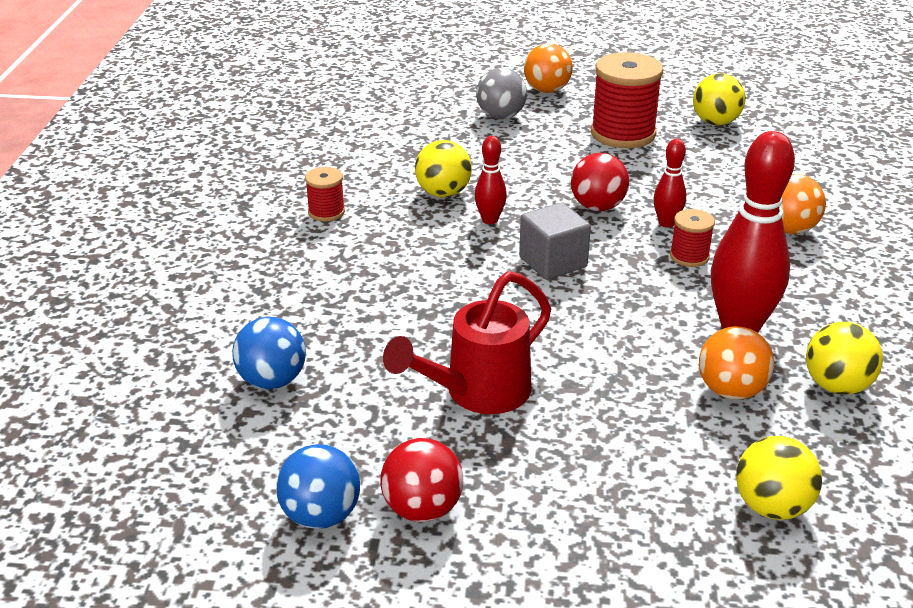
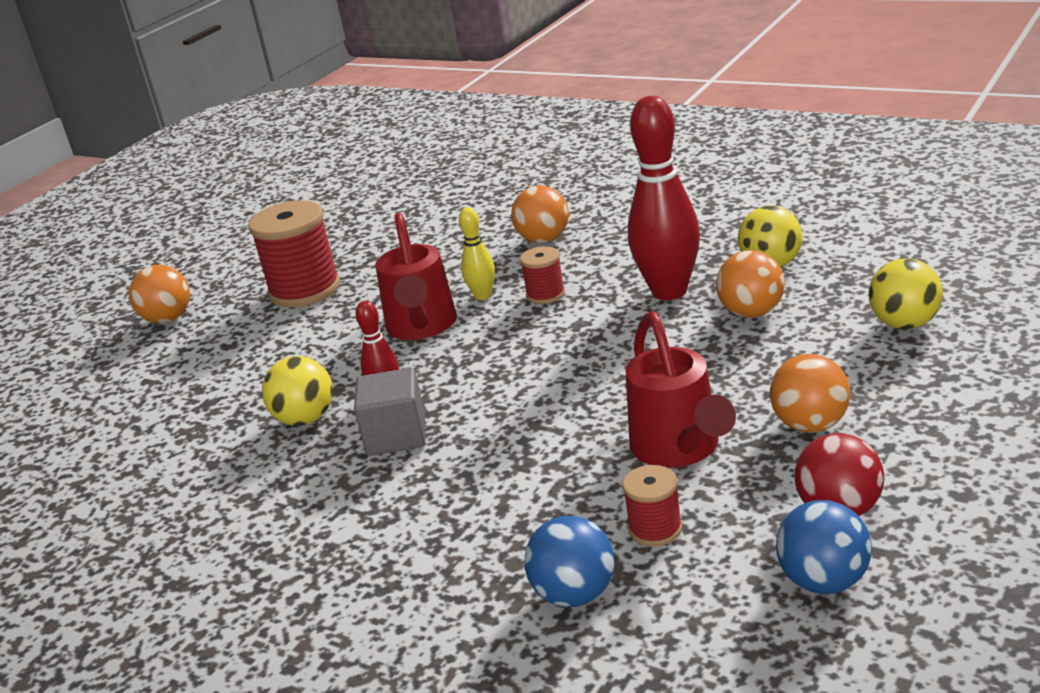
camera: 60 degrees left, 5 degrees down
(326, 212) = (262, 512): red spool -> red spool (655, 529)
(501, 116) = (187, 357): grey ball -> none
(548, 467) = (810, 425): none -> orange ball
(553, 262) = (495, 369): grey cube -> grey cube (396, 436)
(597, 207) = (421, 327): red ball -> red watering can
(666, 223) = (483, 296): red bowling pin -> yellow bowling pin
(715, 122) = (338, 238): yellow ball -> none

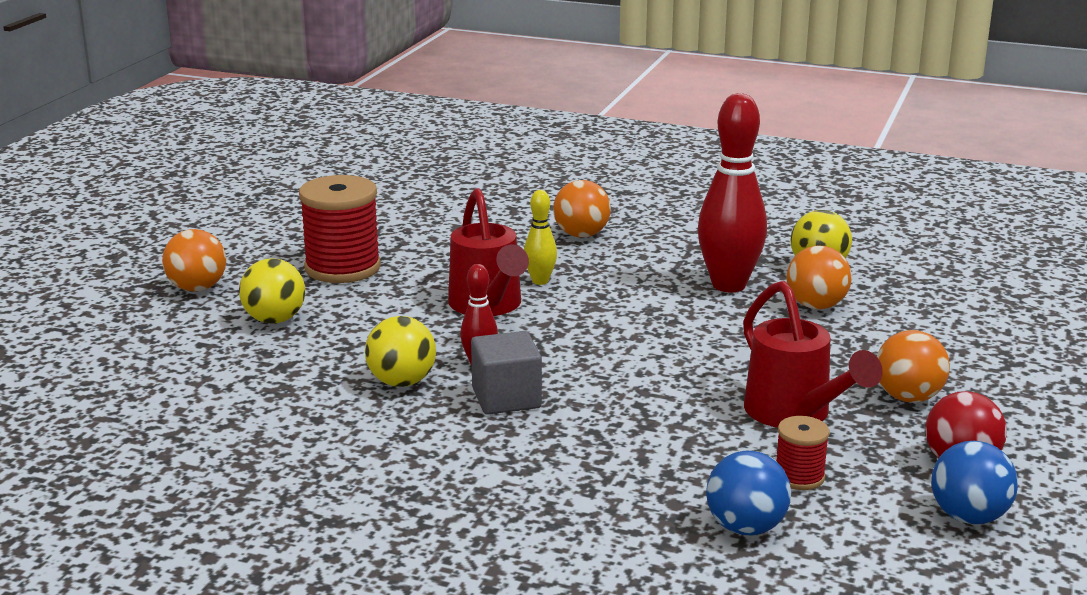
camera: 15 degrees left, 5 degrees down
(545, 294) = (605, 282): red spool -> none
(905, 324) = (961, 320): yellow ball -> yellow ball (274, 320)

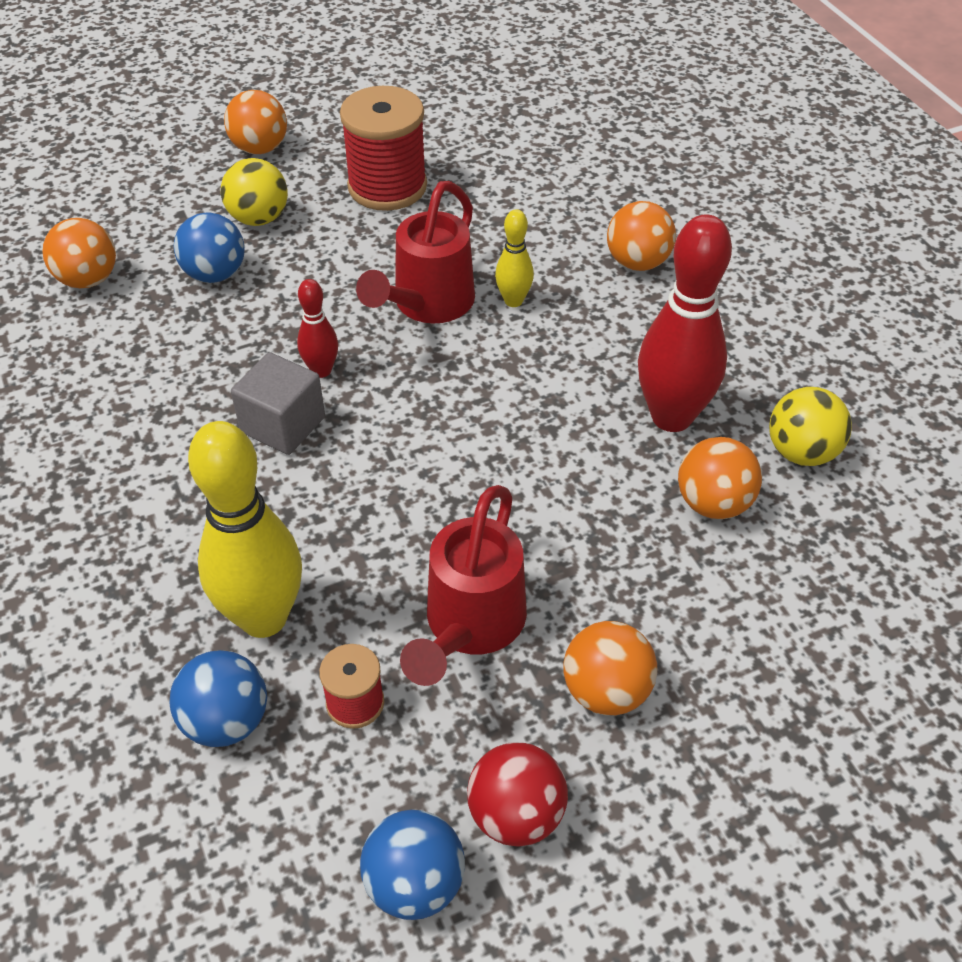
camera: 45 degrees right, 25 degrees up
(196, 405) = (88, 279): none -> orange ball
(300, 358) = (215, 274): none -> blue ball
(402, 382) = (241, 351): yellow ball -> none
(675, 478) = (263, 618): none -> yellow bowling pin

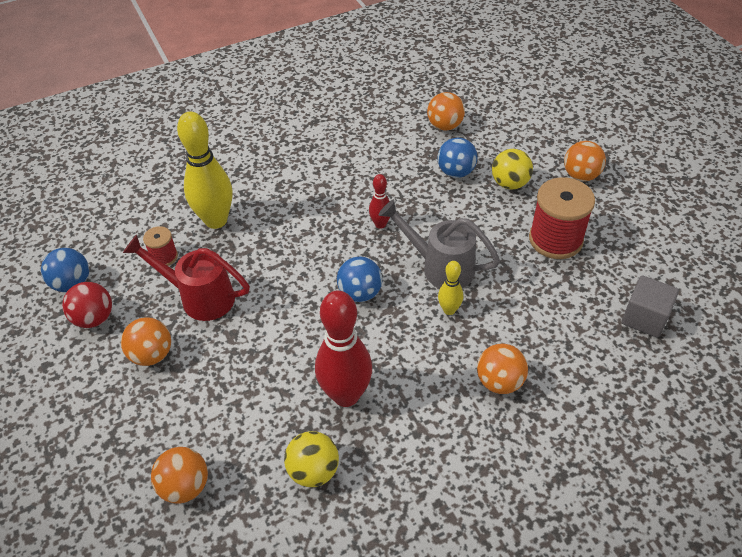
camera: 90 degrees right, 0 degrees up
(226, 721) = (163, 215): blue ball -> blue ball (360, 293)
(283, 425) = (339, 213): grey cube -> grey cube (644, 318)
(427, 305) = (440, 267): red watering can -> grey watering can
(713, 503) = (272, 414): orange ball -> orange ball (185, 486)

